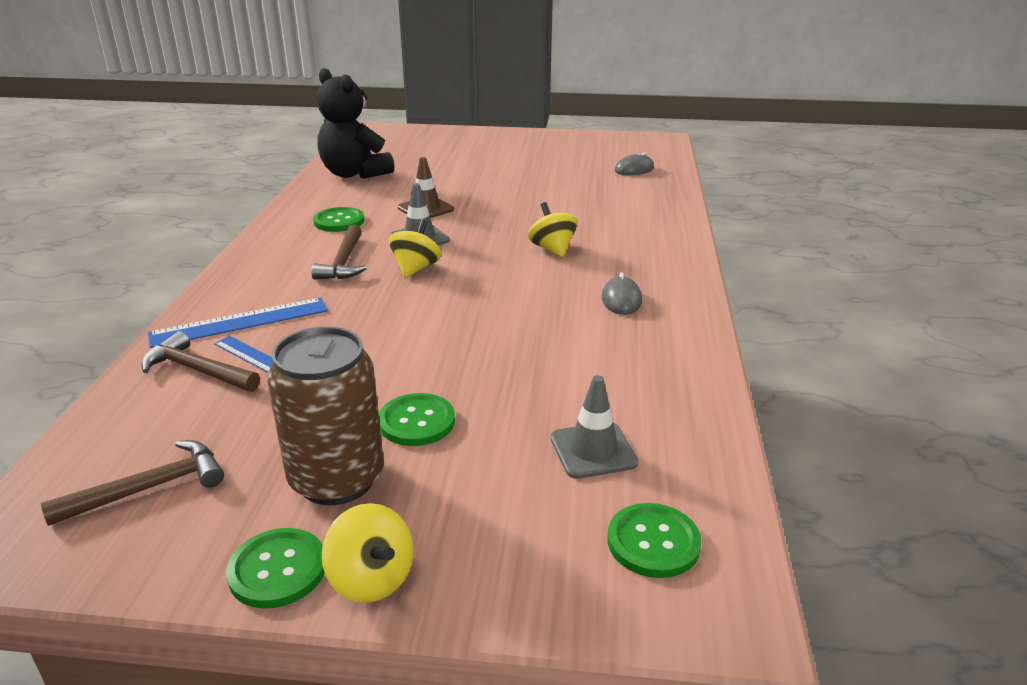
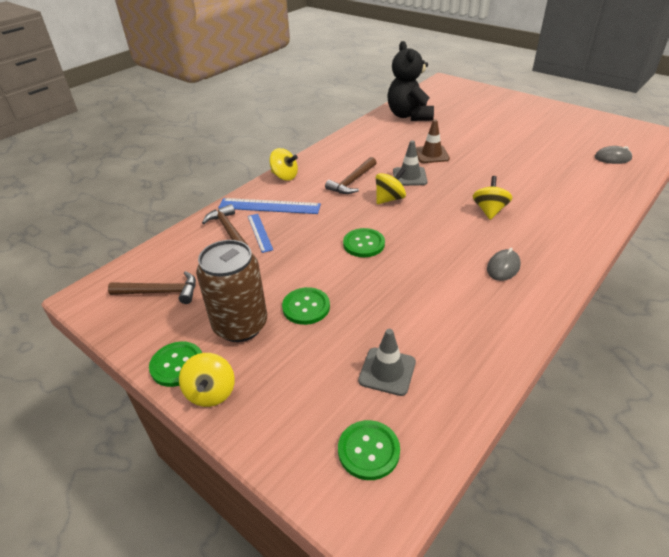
camera: 35 degrees right, 10 degrees up
(230, 280) = (284, 176): none -> yellow spinning top
(339, 221) = (372, 150): green button -> green button (364, 244)

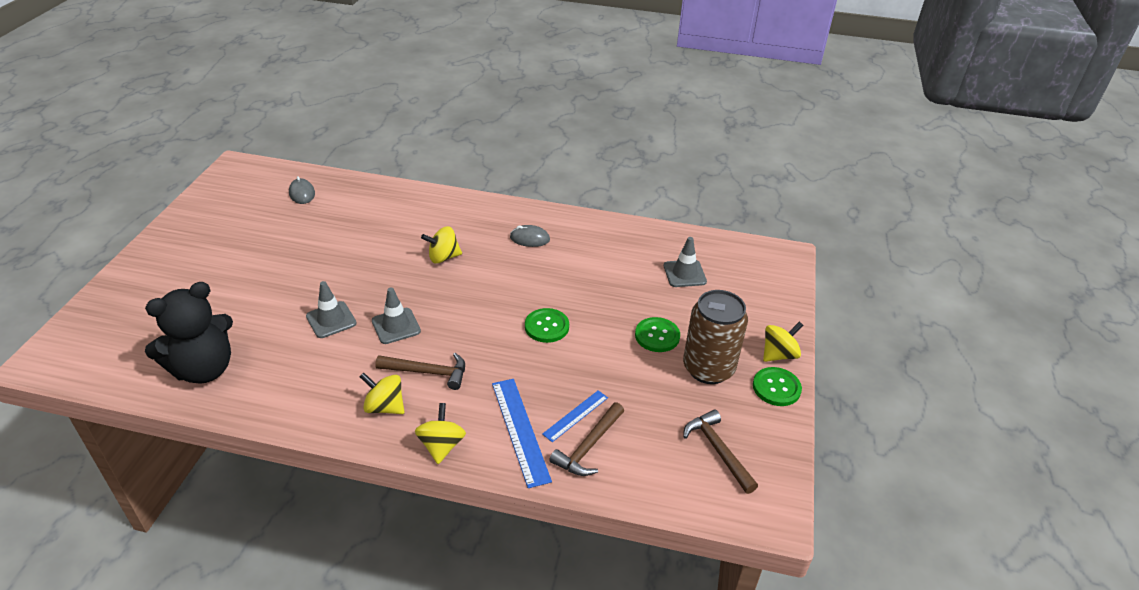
camera: 120 degrees left, 0 degrees up
(368, 450) = (748, 266): green button -> none
(389, 199) = (453, 330): yellow spinning top -> yellow spinning top (385, 407)
(431, 154) = (331, 320): brown traffic cone -> grey traffic cone

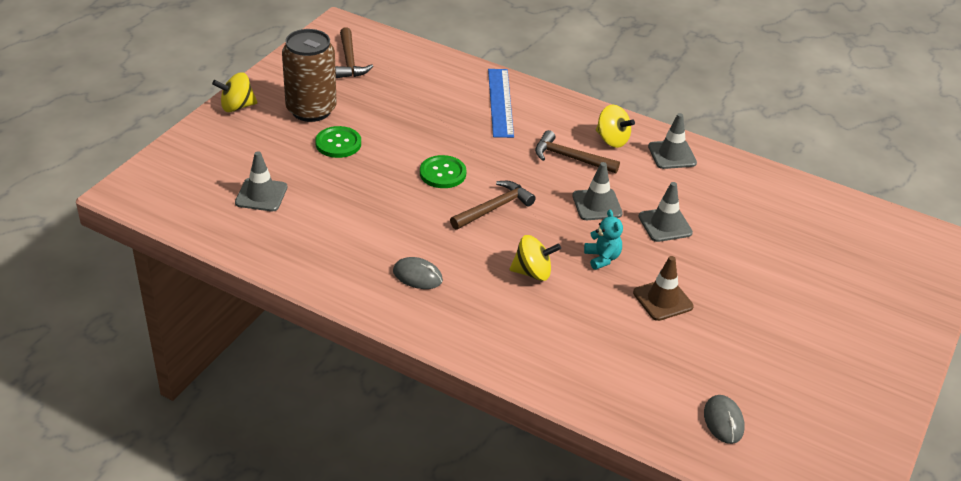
camera: 165 degrees left, 0 degrees up
(204, 369) = (783, 203): black teddy bear -> none
(317, 402) = (672, 155): none -> grey traffic cone
(337, 257) = (662, 300): none -> brown traffic cone
(388, 279) = (602, 258): none -> turquoise teddy bear
(441, 446) = (567, 105): yellow spinning top -> none
(576, 415) = (450, 102): blue ruler -> none
(588, 447) = (449, 82): brown hammer -> brown hammer (494, 208)
(776, 388) = (264, 86): green button -> none

